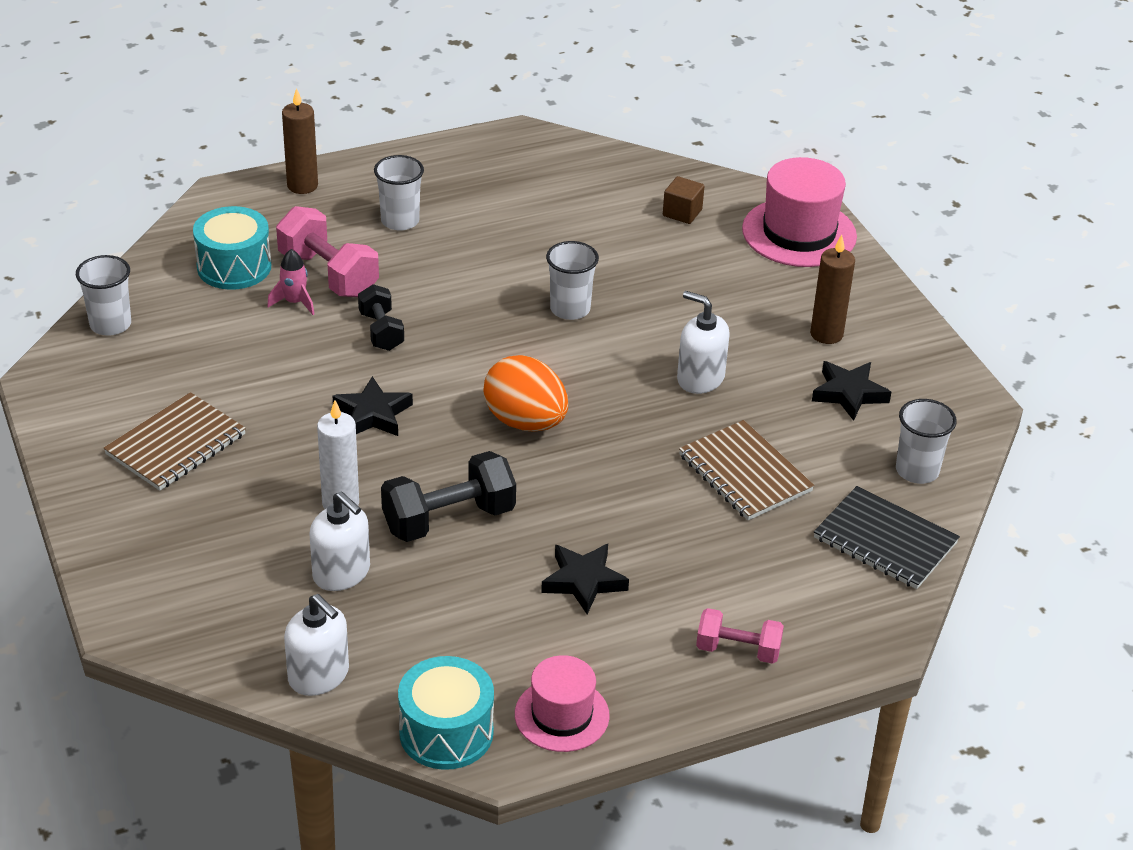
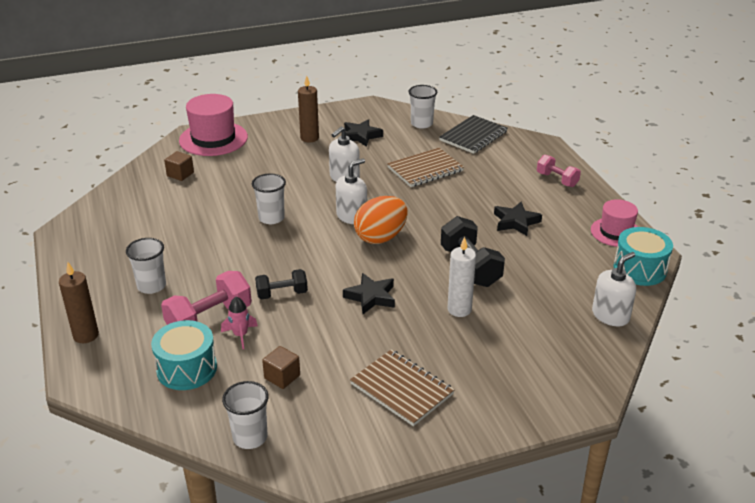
camera: 85 degrees left, 5 degrees down
(211, 342) = (282, 377): none -> brown cube
(341, 573) = (522, 308): white soap dispenser -> white soap dispenser (352, 216)
(738, 650) = (557, 180): pink dumbbell -> pink dumbbell turned 60 degrees counterclockwise

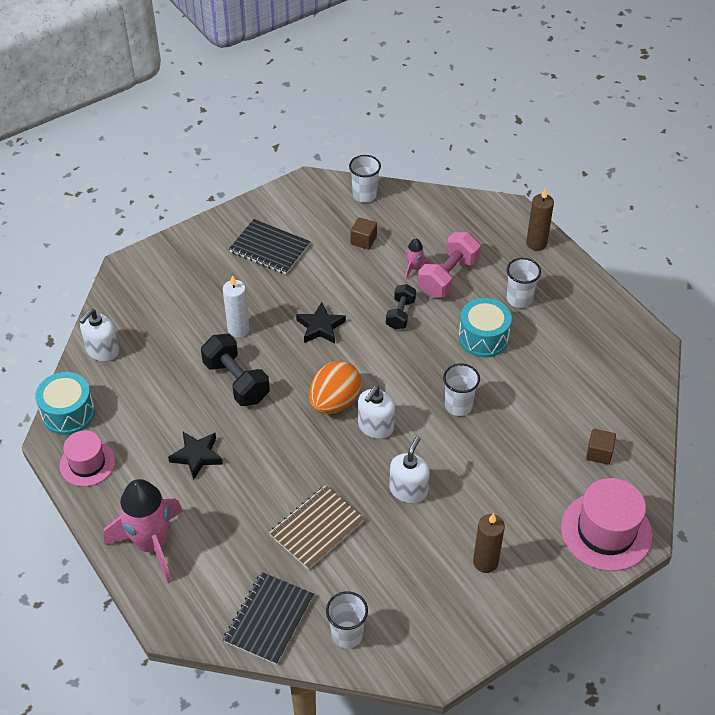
camera: 165 degrees right, 15 degrees up
(187, 369) = (438, 232): turquoise drum -> turquoise drum (483, 338)
(282, 294) = (400, 314): black dumbbell -> black dumbbell turned 45 degrees counterclockwise
(361, 136) = (420, 583): black star -> none
(401, 389) = (269, 248): brown notebook -> black notebook
(557, 180) = (152, 544): pink dumbbell -> pink rocket

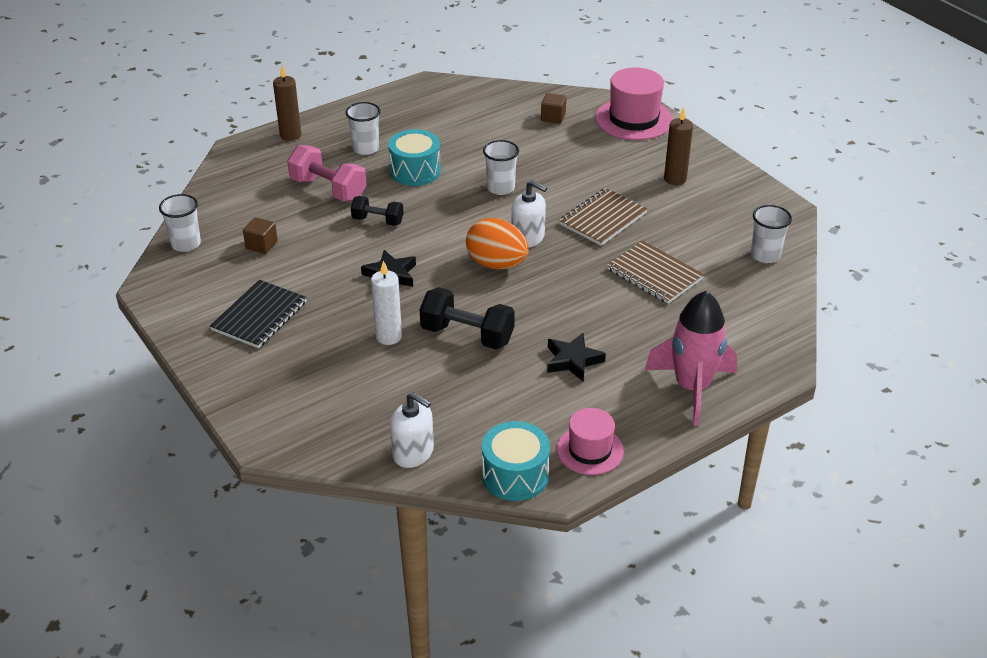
camera: 90 degrees left, 10 degrees down
(236, 381) = (467, 335): black dumbbell -> black dumbbell turned 60 degrees clockwise
(269, 619) = (761, 302): black notebook -> none
(408, 490) = (603, 219): white soap dispenser -> brown notebook
(414, 268) = (311, 211): pink rocket -> none

